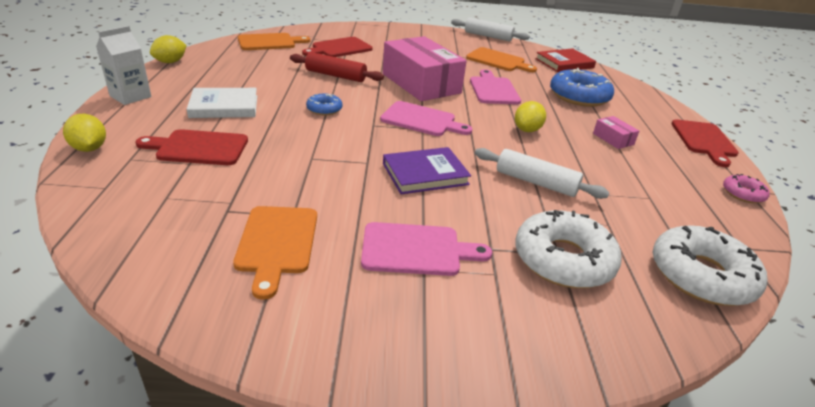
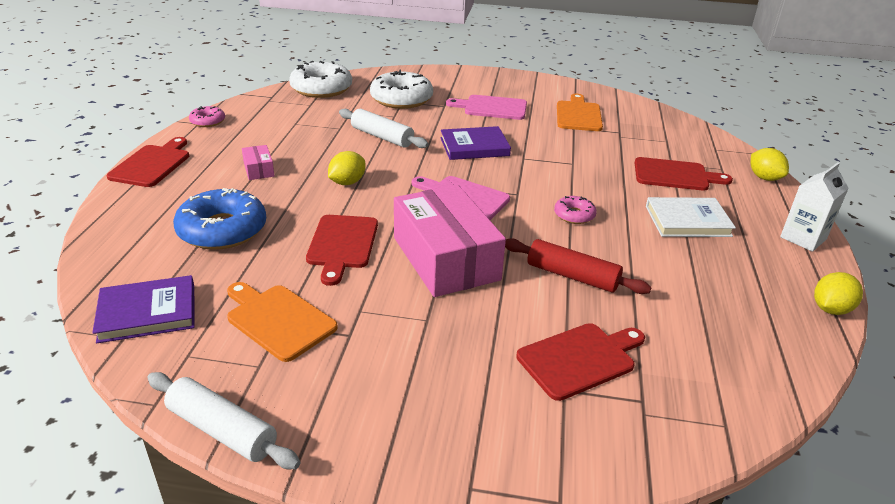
camera: 170 degrees left, 0 degrees up
(269, 42) = (721, 380): orange cutting board -> none
(324, 109) = (574, 215): blue donut -> pink donut
(493, 89) = (342, 245): pink cutting board -> red cutting board
(564, 63) = (147, 313): red book -> purple book

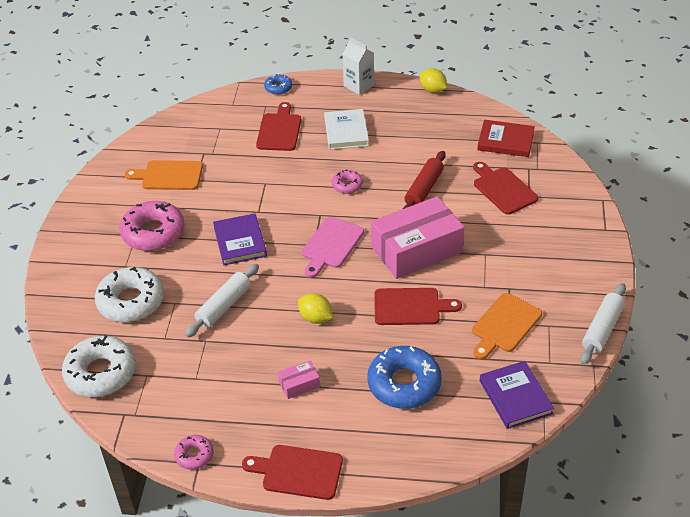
camera: 90 degrees left, 10 degrees up
(492, 108) = (153, 233): pink cutting board -> pink donut
(716, 380) = (505, 141): none -> red book
(764, 178) = (278, 88): yellow lemon -> blue donut

